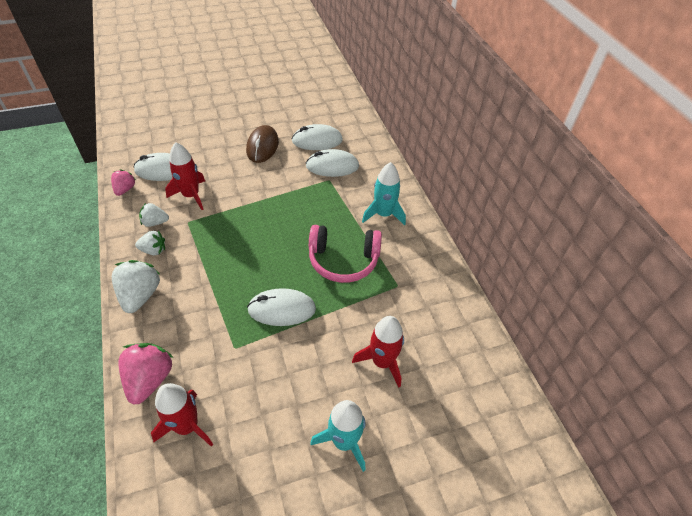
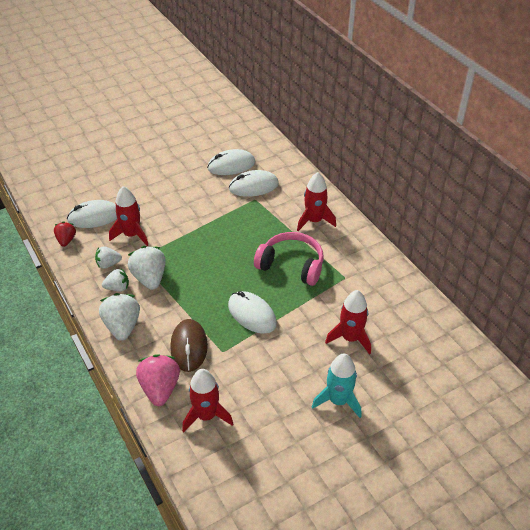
camera: 10 degrees left, 5 degrees down
(125, 189) = (66, 240): pink strawberry -> red strawberry
(190, 246) = (149, 278): none -> white strawberry
(262, 146) = (181, 179): brown mouse -> brown mouse (189, 347)
(282, 309) = (252, 314): white mouse -> white mouse turned 60 degrees clockwise
(343, 260) = (291, 265): pink headphones -> pink headphones turned 150 degrees counterclockwise
(383, 214) = (314, 221): turquoise rocket -> red rocket

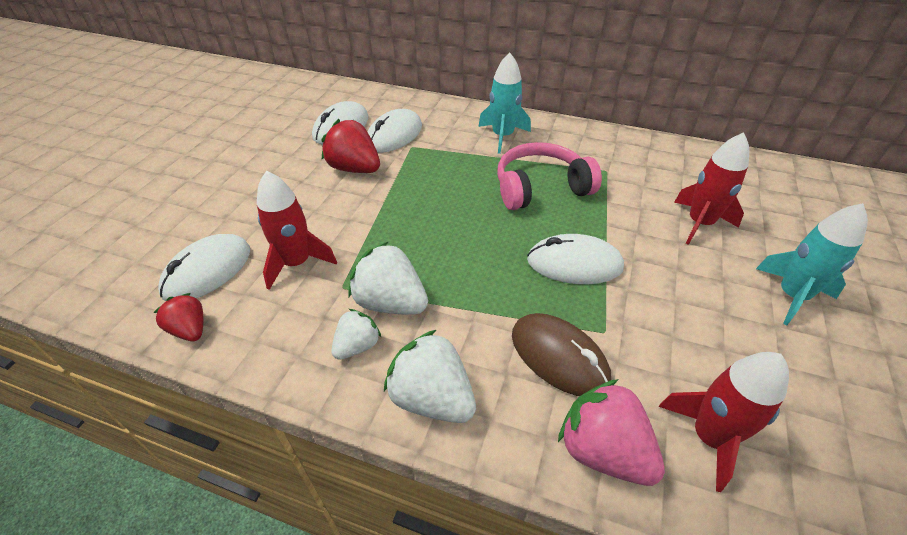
camera: 40 degrees left, 0 degrees up
(108, 264) = (303, 322): white strawberry -> none
(209, 197) = (354, 169): none -> red strawberry
(314, 221) = (502, 136): red rocket -> turquoise rocket

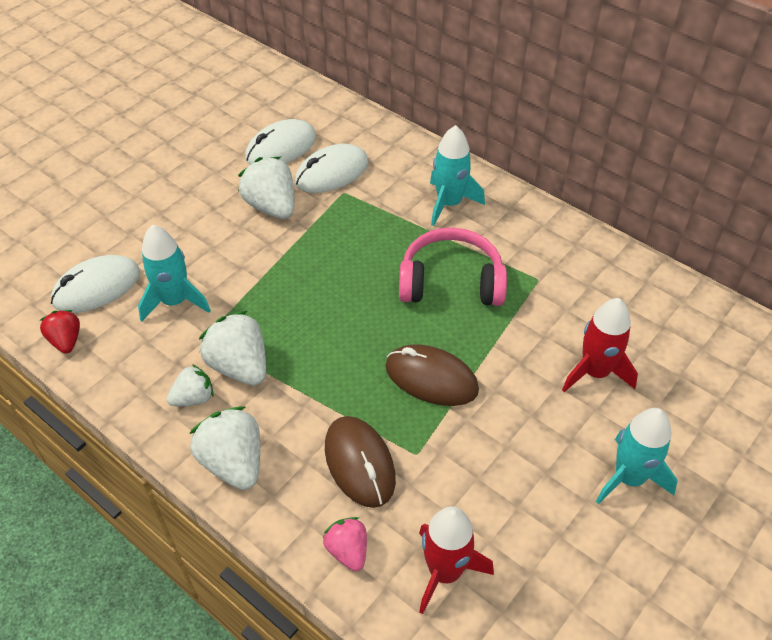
camera: 20 degrees right, 5 degrees up
(297, 263) = (175, 301): red rocket -> turquoise rocket
(354, 169) = (271, 206): red strawberry -> white strawberry
(574, 264) = (431, 378): white mouse -> brown mouse
(602, 450) = (347, 550): pink strawberry -> pink strawberry, size x0.60

